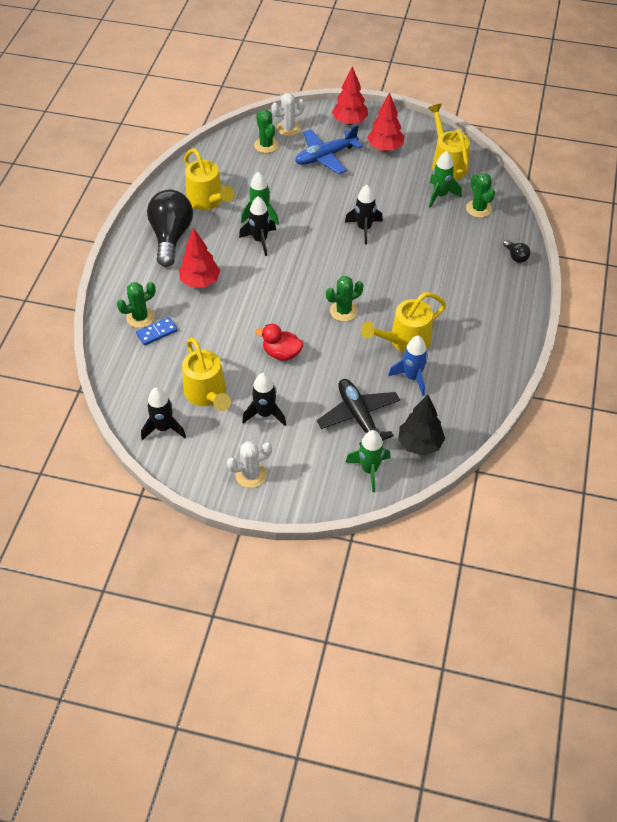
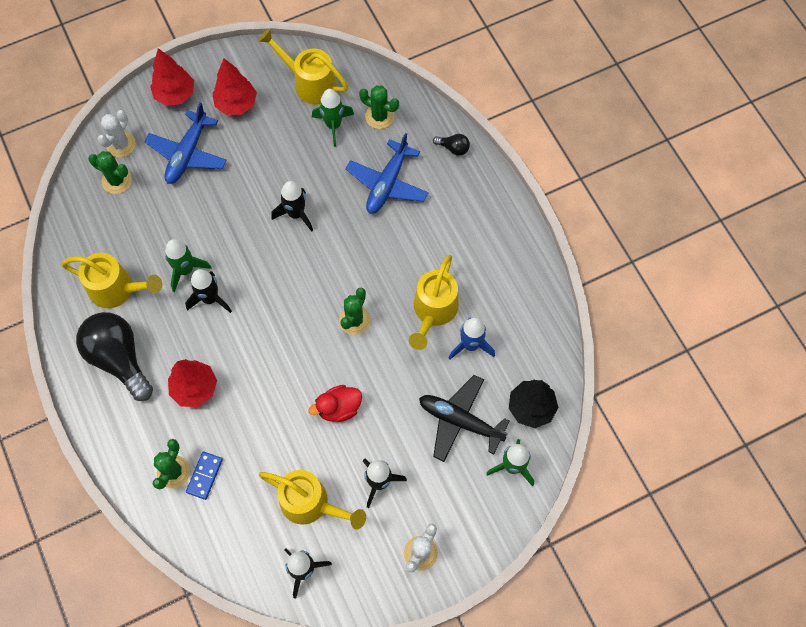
camera: 40 degrees left, 15 degrees up
(446, 249) = (387, 183): none -> blue plane

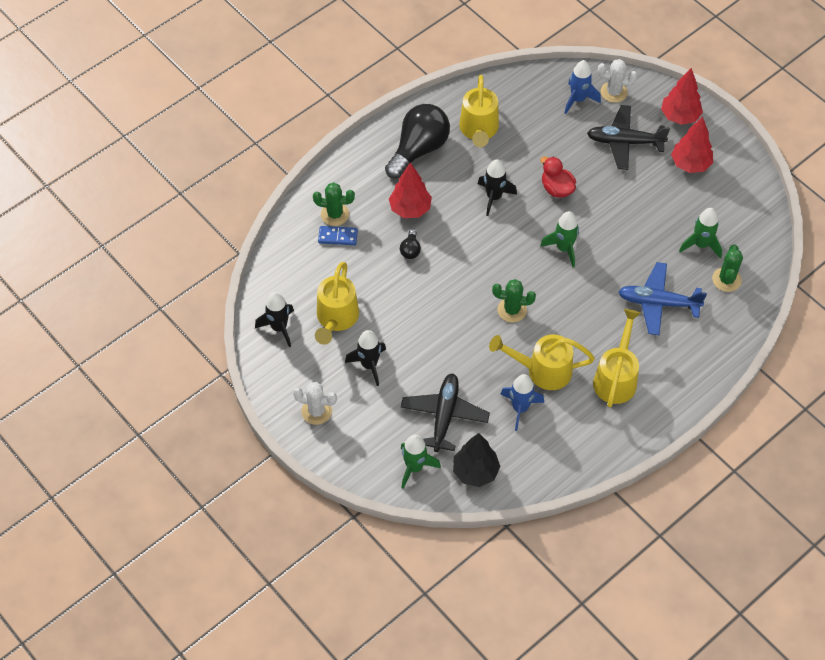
camera: 75 degrees right, 10 degrees down
(116, 180) = (578, 99): green cactus -> blue rocket
(185, 270) = (513, 172): green rocket -> green rocket (563, 248)
(187, 154) = (625, 142): blue plane -> black plane
(296, 214) = (598, 239): black rocket -> none
(309, 83) = (737, 214): yellow watering can -> yellow watering can (616, 377)
(339, 408) = (426, 318): red duck -> red duck (556, 189)
(453, 148) = (718, 349): black light bulb -> black light bulb (410, 250)

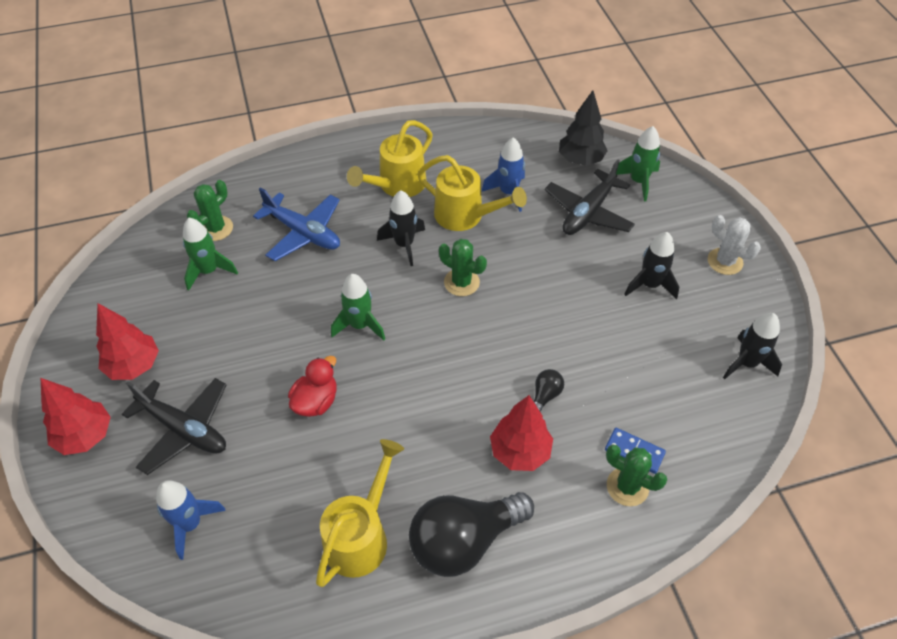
camera: 155 degrees left, 5 degrees down
(336, 319) = (672, 348): yellow watering can -> none
(494, 197) = (402, 423): black rocket -> black rocket (404, 244)
(556, 189) = (316, 401): red duck -> red duck turned 135 degrees counterclockwise
(614, 92) = (133, 514): white cactus -> none

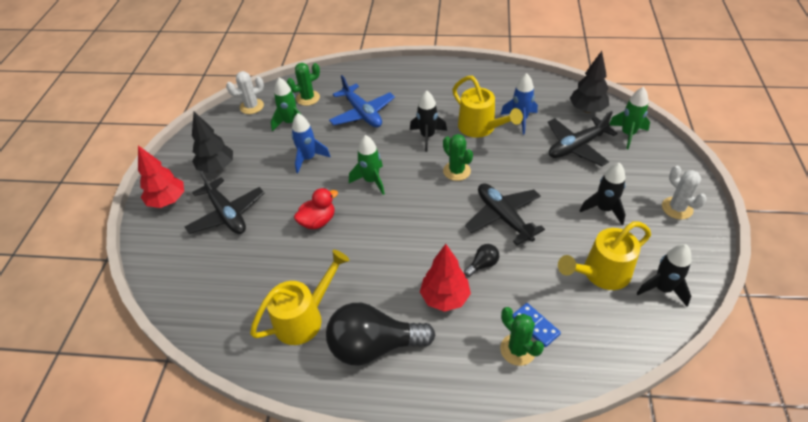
camera: 25 degrees right, 5 degrees down
(134, 366) = (217, 167): red tree -> black tree
(139, 261) = (252, 106): none -> white cactus
(190, 524) = (201, 273): blue rocket -> blue rocket (308, 158)
(397, 185) = (441, 98): yellow watering can -> yellow watering can (601, 273)
(543, 328) = (503, 217): none -> black plane

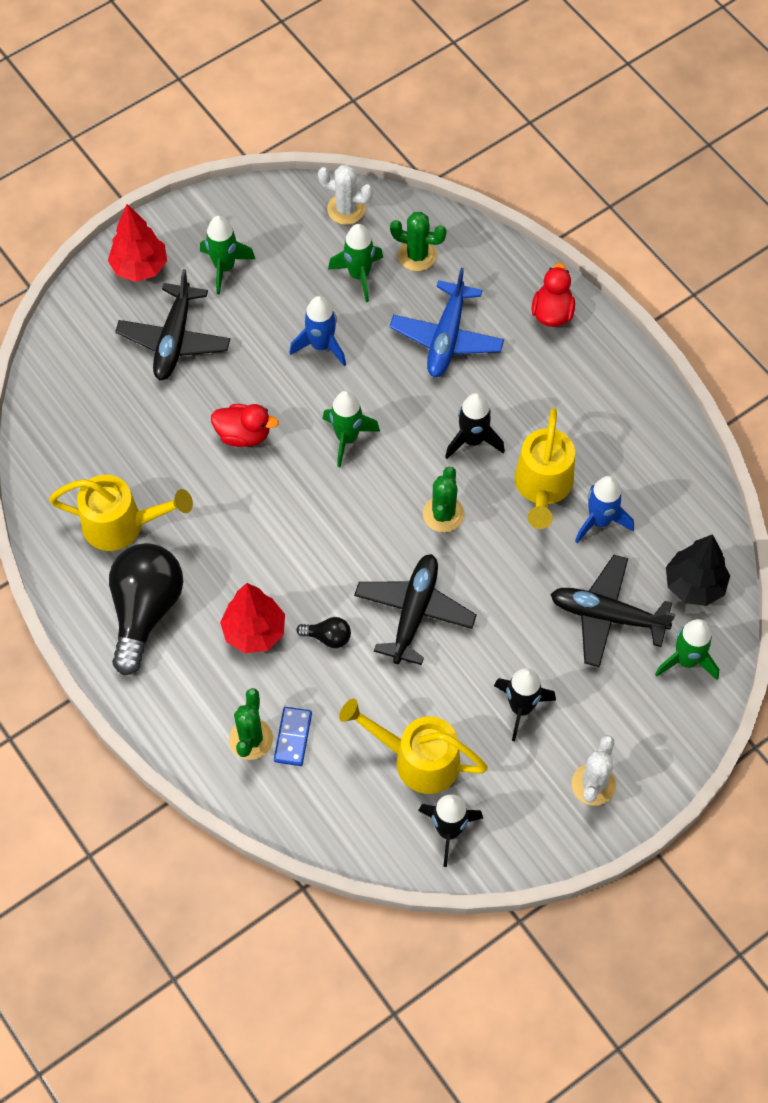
camera: 45 degrees right, 15 degrees up
(217, 167) = (224, 267): black tree -> green rocket
(374, 346) = (145, 610): black light bulb -> black light bulb turned 60 degrees clockwise
(393, 74) = (552, 313): none -> red duck

